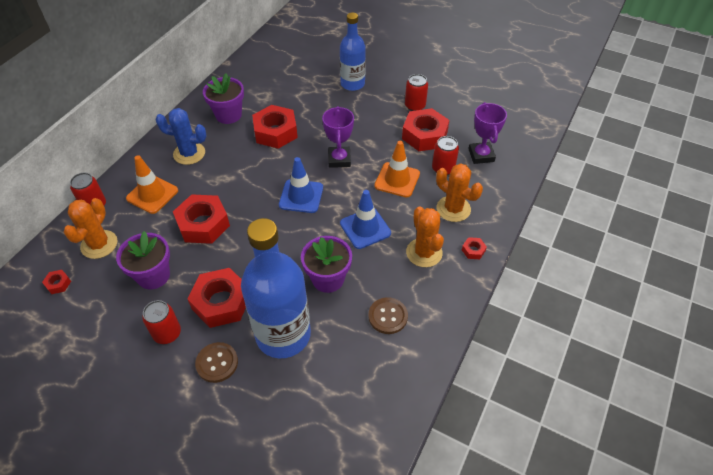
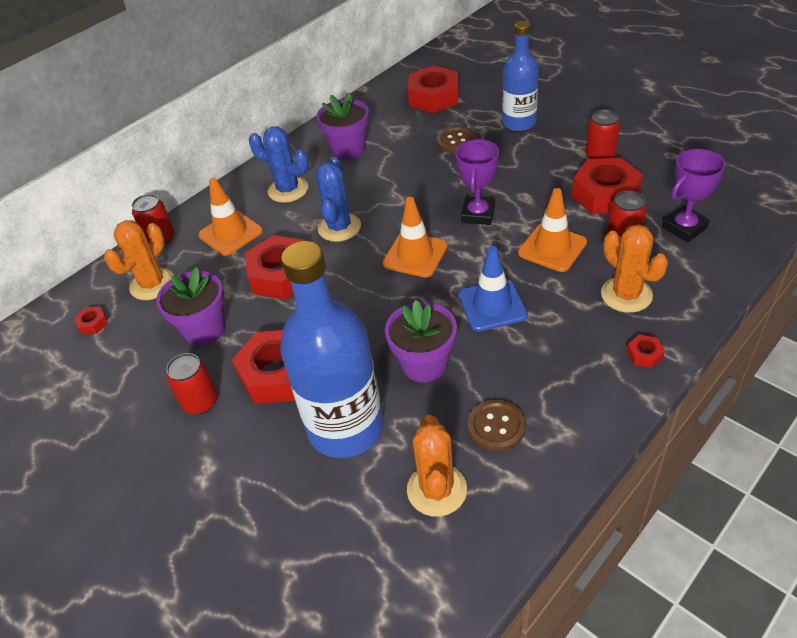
camera: 20 degrees right, 5 degrees down
(217, 363) = (251, 449): brown button -> brown button (456, 141)
(238, 180) = (339, 227): none -> blue cactus
(275, 132) = (402, 174): red nut -> red nut (434, 97)
(301, 196) = (415, 255): blue traffic cone -> orange traffic cone
(424, 253) = (569, 348): orange cactus -> orange cactus (437, 490)
(481, 155) = (684, 227): purple trophy -> purple trophy turned 45 degrees clockwise

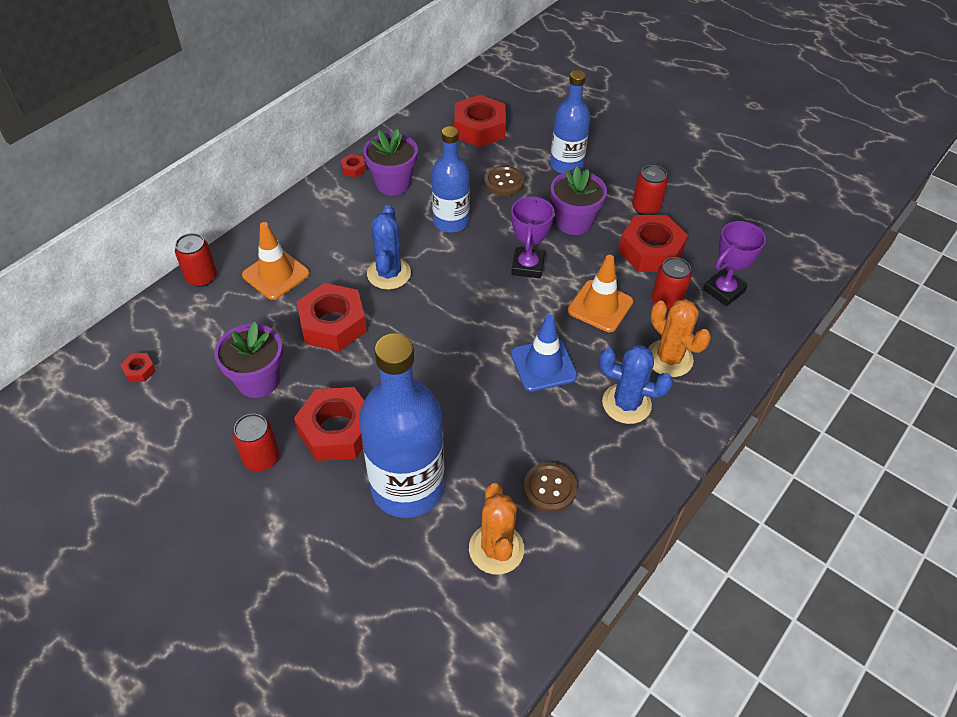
camera: 10 degrees left, 5 degrees up
(152, 284) = (198, 329): orange cactus -> none
(288, 190) = (332, 228): blue cactus -> blue cactus (626, 404)
(402, 179) = (451, 222): none -> blue bottle
(415, 255) = (467, 308): orange traffic cone -> none
(424, 364) = (480, 424): purple flower pot -> purple flower pot (574, 222)
(644, 355) = (684, 420): red nut -> red nut (353, 169)

